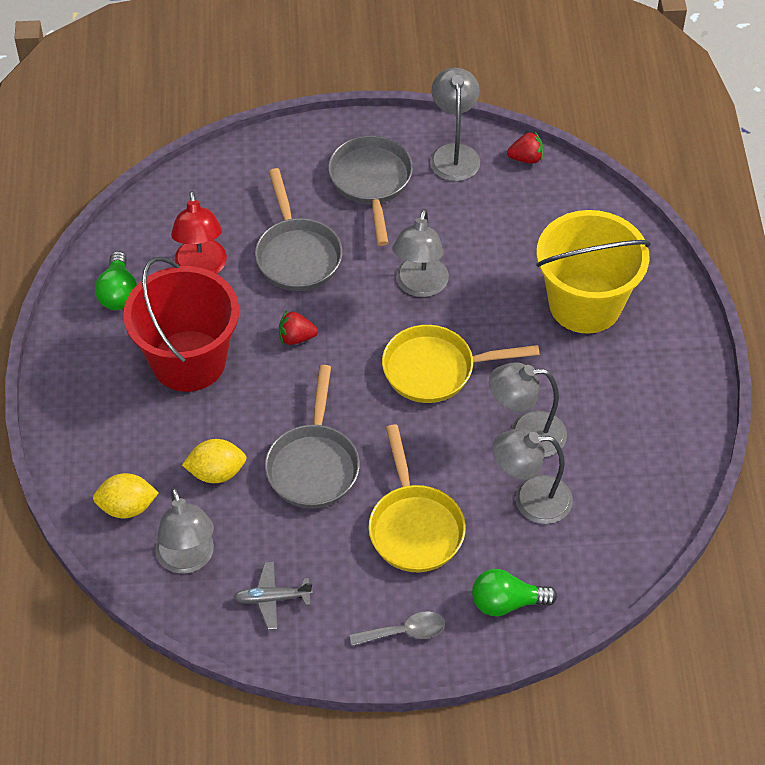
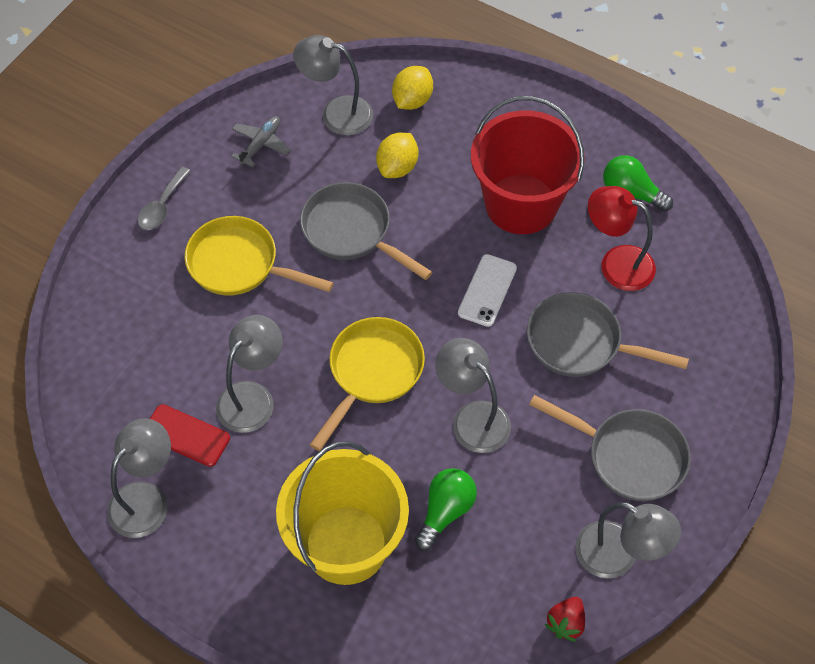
camera: 125 degrees right, 5 degrees up
(296, 337) = (487, 290): red strawberry -> white phone
(507, 602) = (124, 284): green light bulb -> green light bulb (445, 511)
(530, 500) = (192, 358): grey lamp -> grey lamp (146, 499)
(596, 457) = (186, 435): none -> red phone

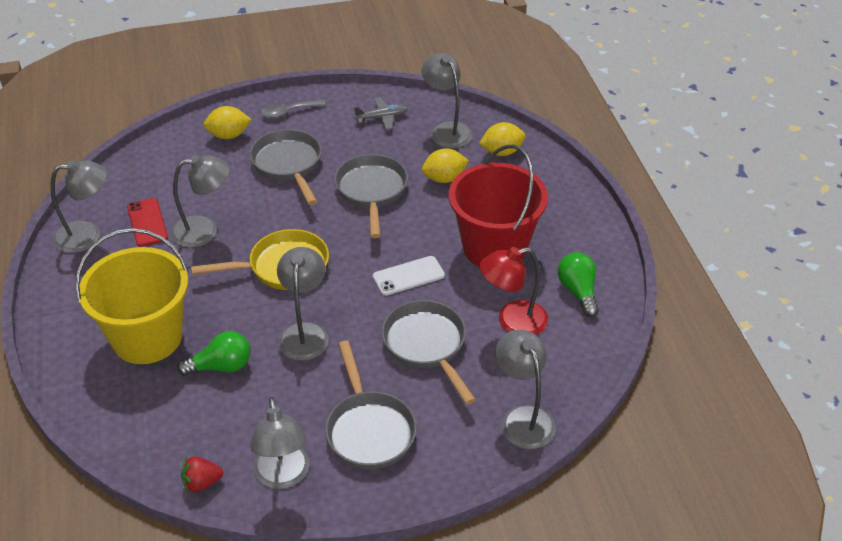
camera: 45 degrees right, 15 degrees down
(137, 278) = (228, 135): none -> yellow lemon
(239, 264) = (288, 165): yellow pan -> grey pan
(616, 263) = (512, 321): red lamp -> red lamp turned 90 degrees counterclockwise
(722, 342) = (523, 418): none -> grey lamp

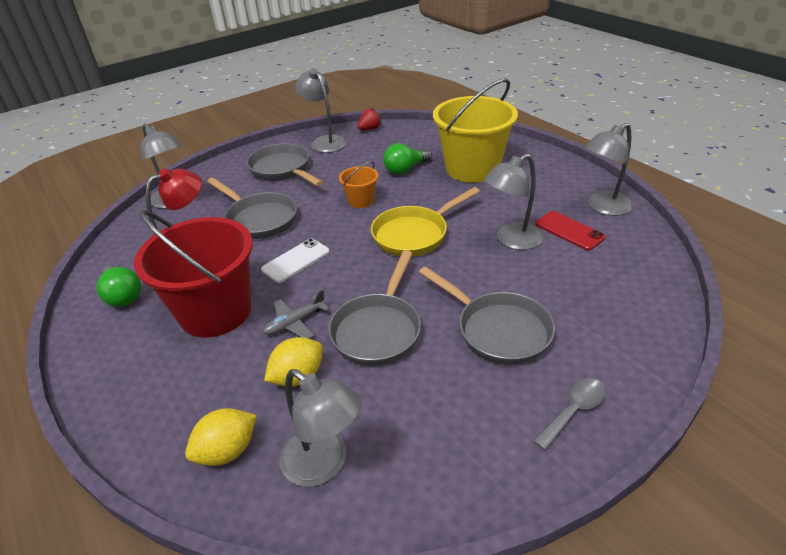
camera: 160 degrees right, 5 degrees down
(228, 135) = (606, 344): yellow lemon -> none
(305, 333) = (361, 201): grey lamp -> orange bucket
(371, 192) = (378, 329): grey pan -> grey pan turned 45 degrees clockwise
(382, 118) = (434, 452): grey plane -> grey plane (295, 323)

